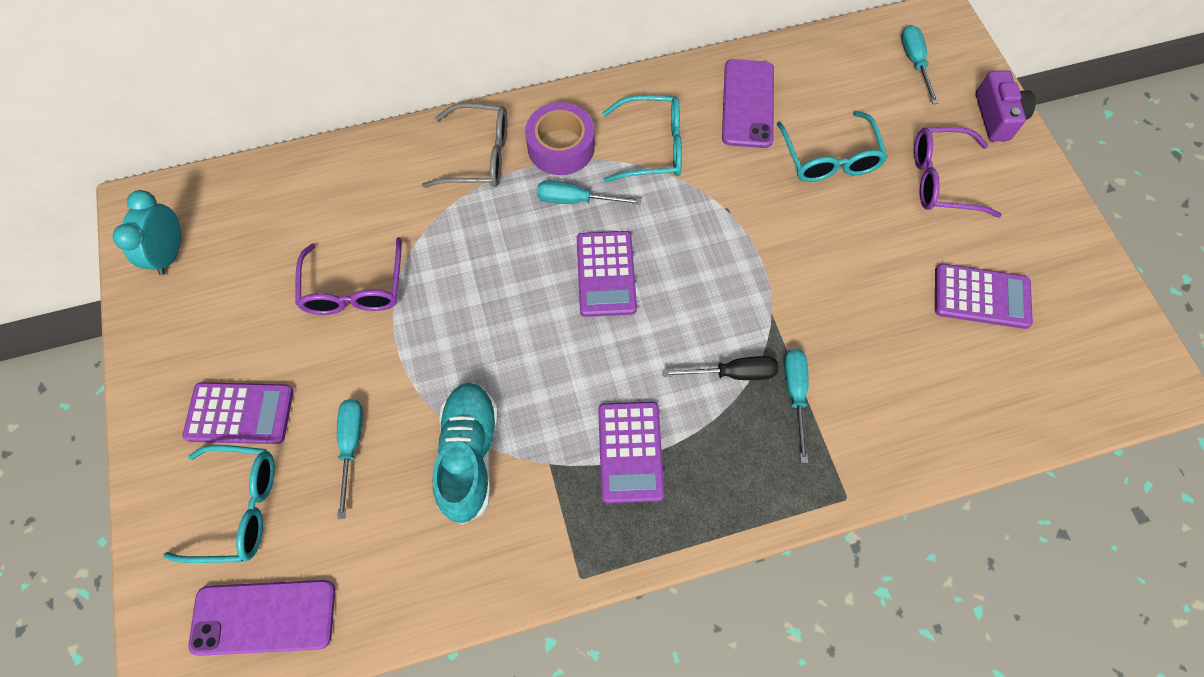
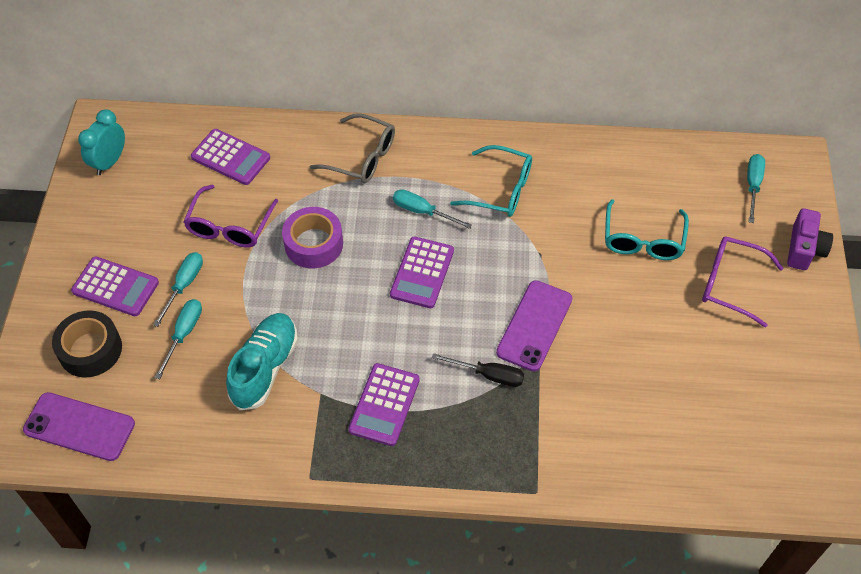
camera: 20 degrees right, 10 degrees down
(239, 507) = (90, 349): turquoise glasses -> black tape
(561, 147) = (428, 169): purple tape -> purple tape (313, 244)
(748, 104) = (594, 178): purple phone -> purple phone (534, 325)
(795, 394) = (530, 406): turquoise screwdriver -> turquoise screwdriver (184, 285)
(981, 297) = (719, 383): purple calculator -> purple calculator (230, 157)

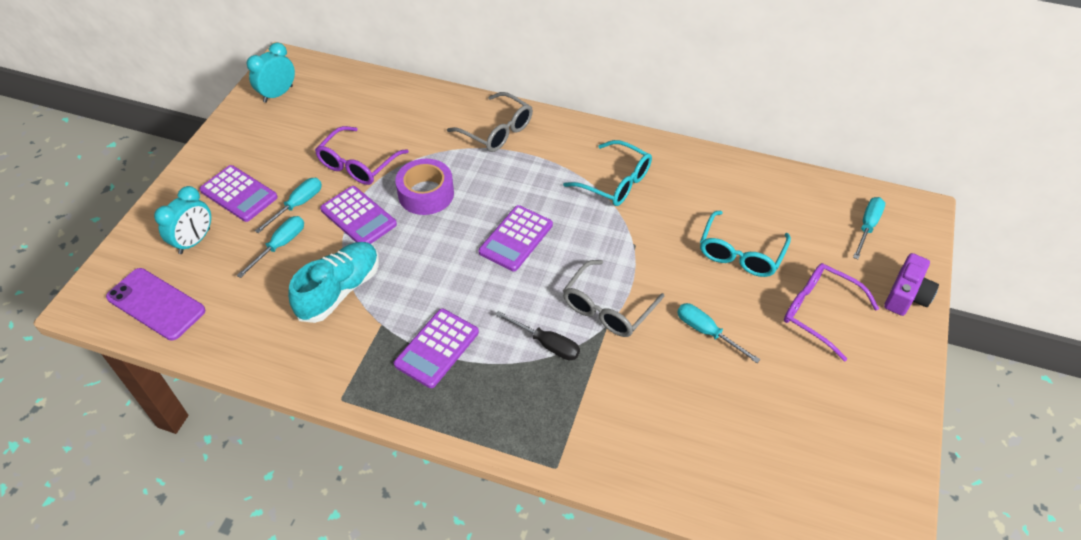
camera: 15 degrees right, 5 degrees down
(90, 349) = (194, 241): black tape -> turquoise clock
(230, 157) = (381, 109): purple calculator -> purple calculator (358, 217)
(422, 211) = (535, 186): turquoise screwdriver -> turquoise screwdriver (707, 332)
(534, 325) = (607, 308): purple phone -> grey glasses

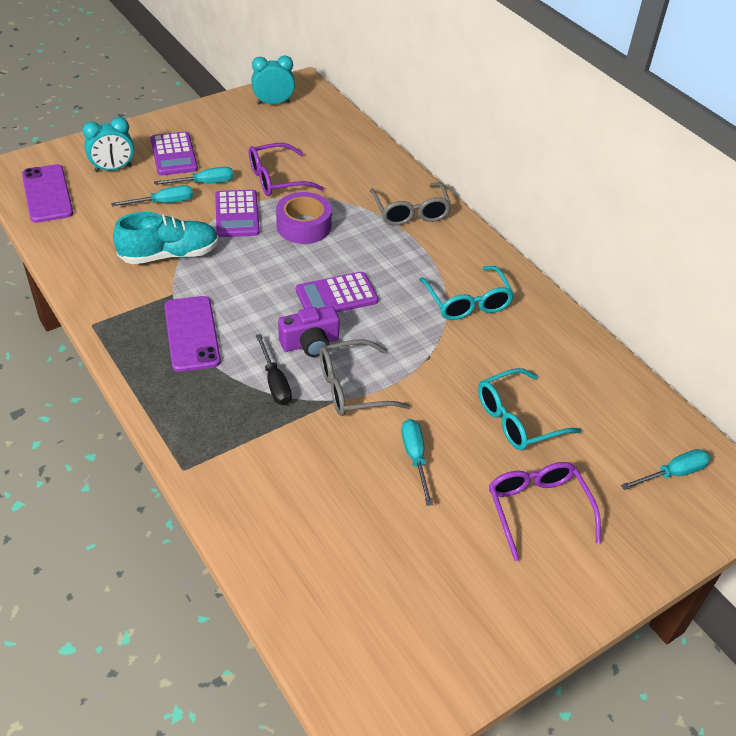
camera: 35 degrees right, 5 degrees down
(437, 348) = (192, 334): purple calculator -> purple phone
(906, 295) = (645, 552): purple camera -> purple camera (310, 343)

